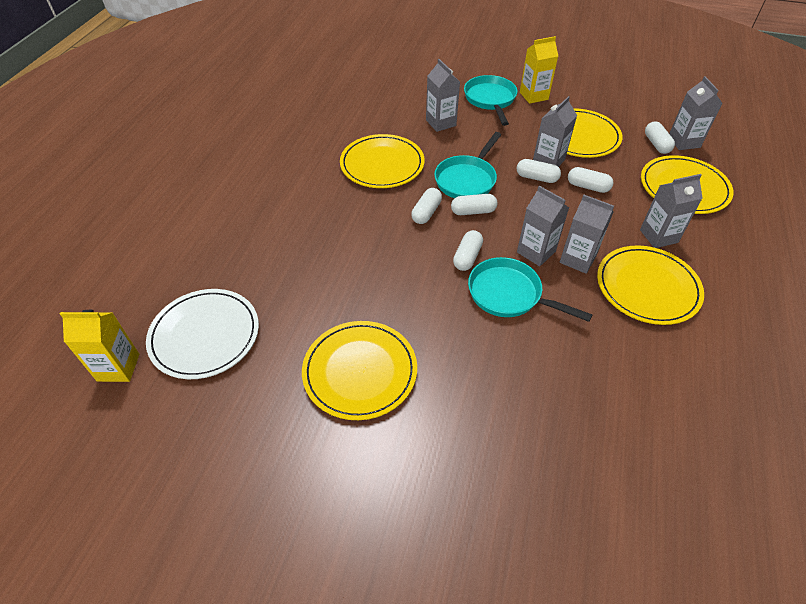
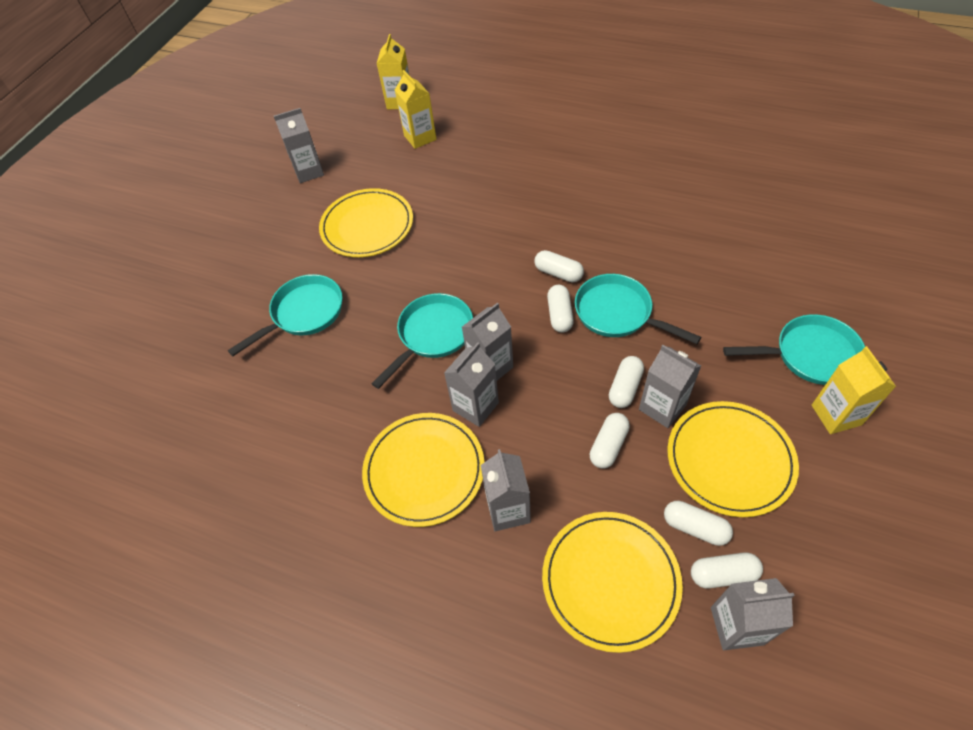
camera: 100 degrees right, 5 degrees up
(205, 335) = (420, 137): white plate -> yellow carton
(382, 164) = (642, 236): yellow plate -> none
(441, 123) = (737, 293): grey carton -> grey carton (309, 172)
(467, 257) = (488, 304): white capsule -> white capsule (695, 527)
(500, 415) = (304, 313): none -> turquoise pan

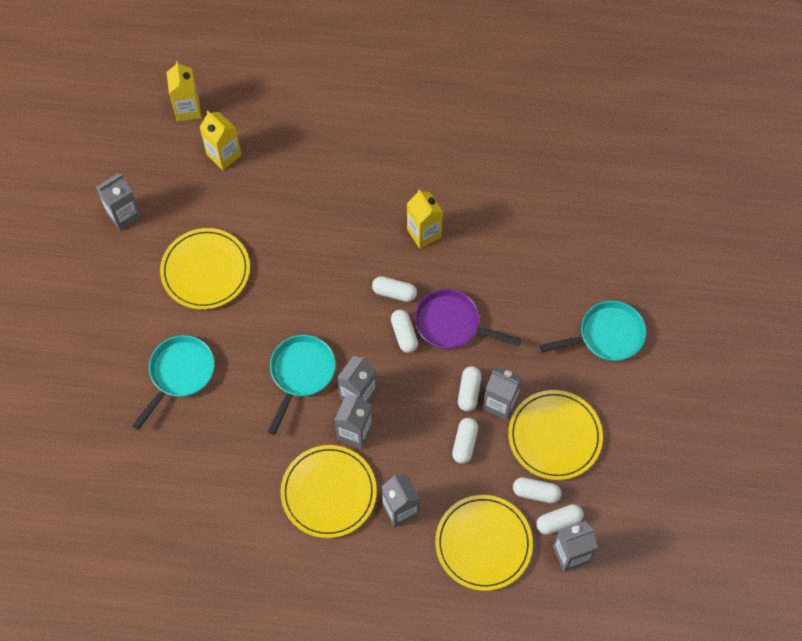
camera: 20 degrees left, 10 degrees up
(617, 313) = (452, 324): turquoise pan -> purple pan
(836, 415) = (628, 384): yellow carton -> yellow carton (424, 233)

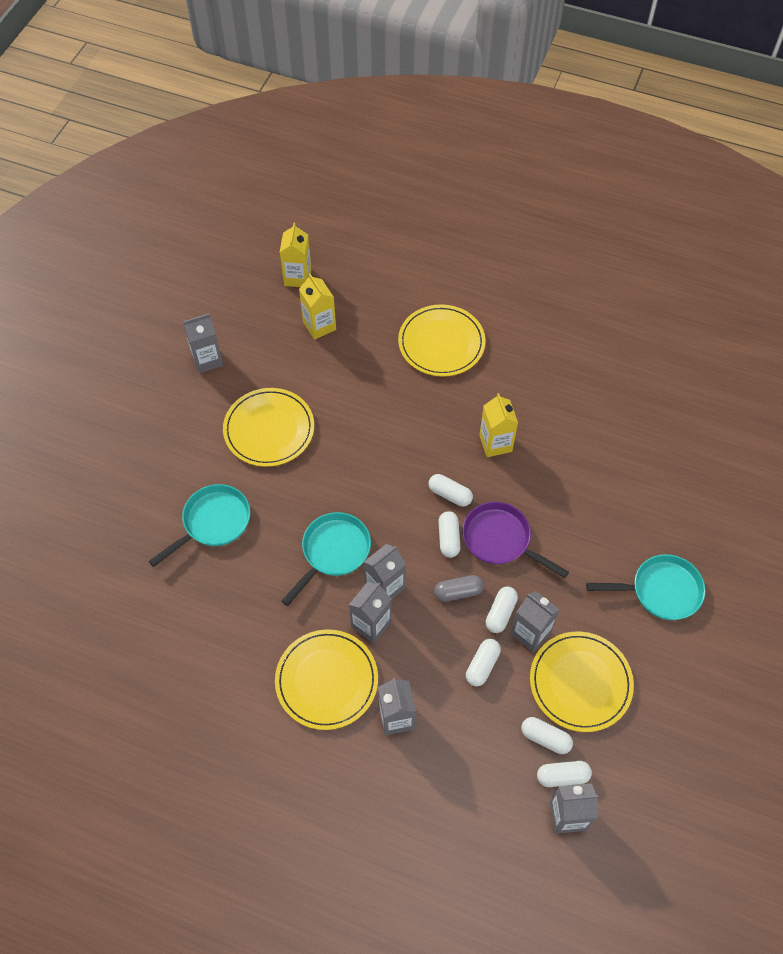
camera: 15 degrees right, 5 degrees down
(426, 382) = (458, 592): none -> grey capsule
(483, 543) = (475, 778): yellow plate -> yellow plate (441, 343)

